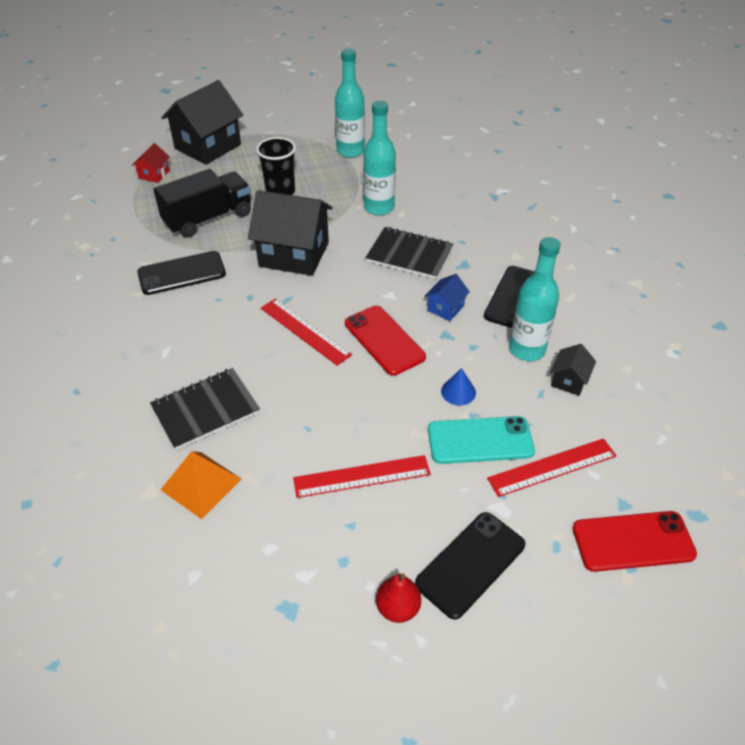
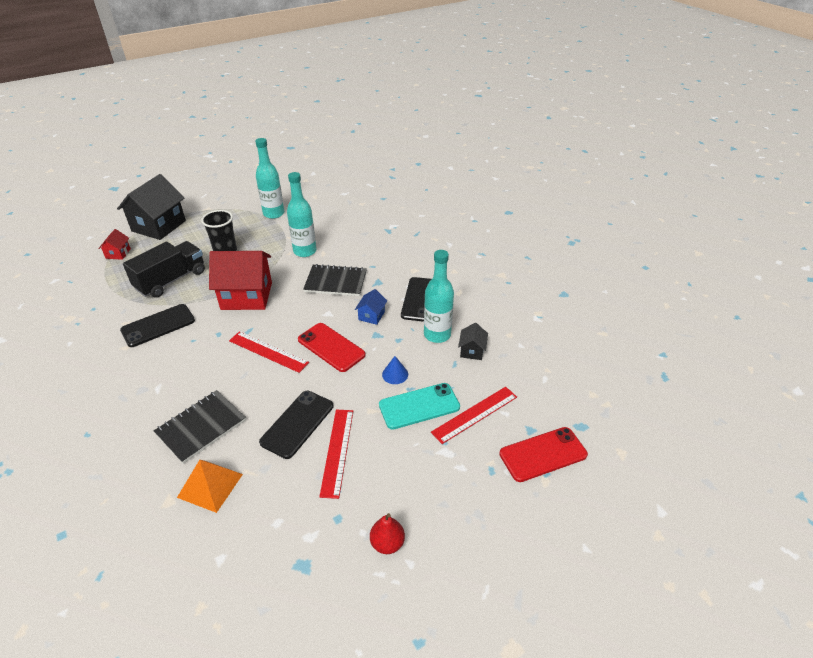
camera: 15 degrees left, 5 degrees down
(294, 254) = (247, 296): black house -> red house
(362, 476) = (337, 451): red ruler -> red ruler turned 60 degrees counterclockwise
(471, 564) = (433, 497): black phone -> black phone (297, 424)

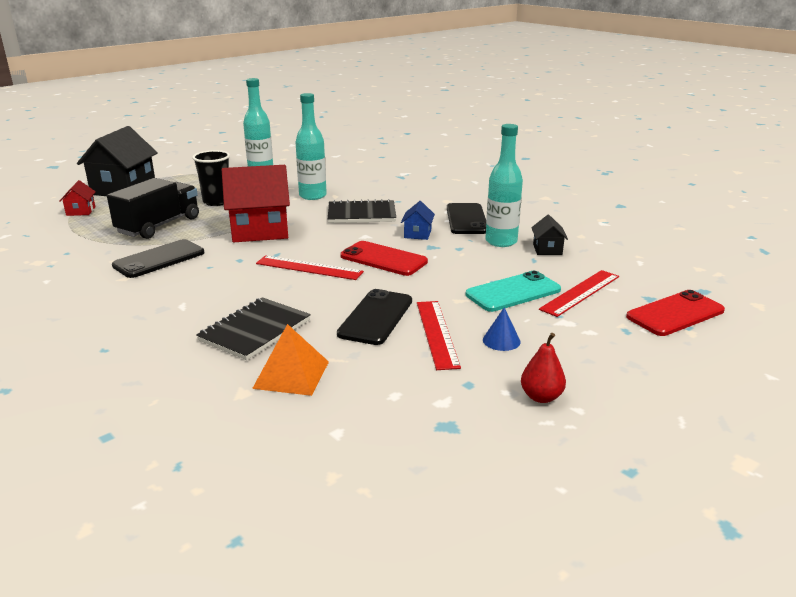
camera: 10 degrees left, 15 degrees down
(395, 374) = (470, 272): blue cone -> blue cone (501, 340)

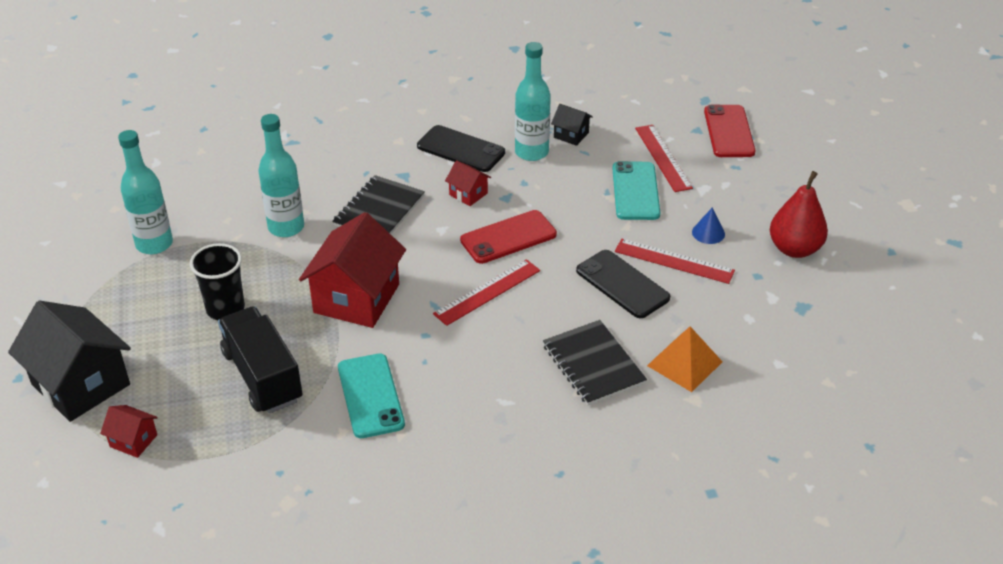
camera: 60 degrees left, 15 degrees up
(159, 259) = (370, 396): black phone -> turquoise phone
(417, 234) = (468, 194): blue house -> red house
(541, 397) = (794, 249): red pear -> red pear, size x1.63

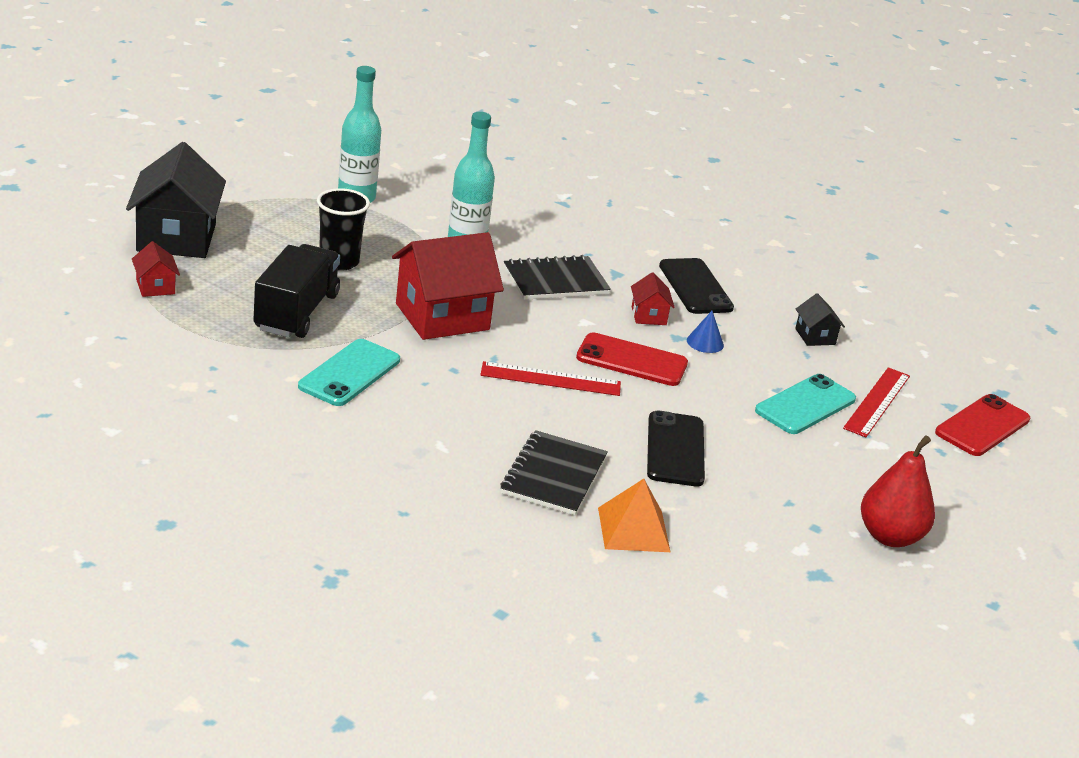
camera: 40 degrees right, 10 degrees down
(531, 152) = (756, 325): turquoise bottle -> none
(674, 261) = (752, 467): red ruler -> none
(708, 233) = (823, 472): blue cone -> blue cone (705, 342)

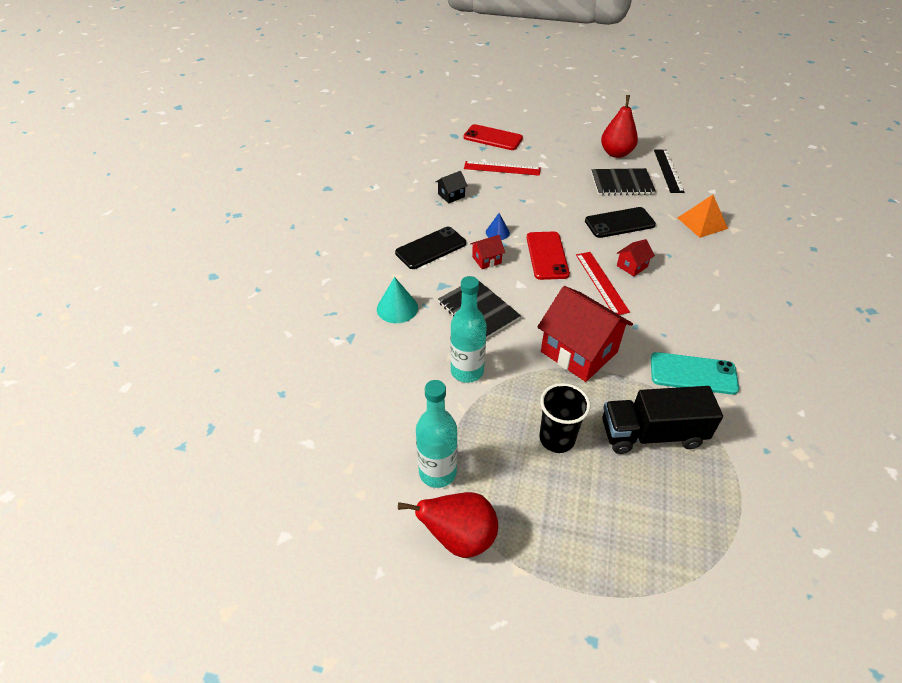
camera: 105 degrees left, 15 degrees up
(155, 287) = (710, 549): red house -> red house (632, 266)
(176, 238) = (621, 580): black house -> none
(284, 188) = (459, 537): none -> red pear
(554, 476) = (692, 258): black notebook -> black notebook (622, 183)
(593, 237) = (397, 308): none -> turquoise cone
(805, 405) = (529, 189): turquoise phone -> none
(808, 570) = (668, 170): none -> black ruler

